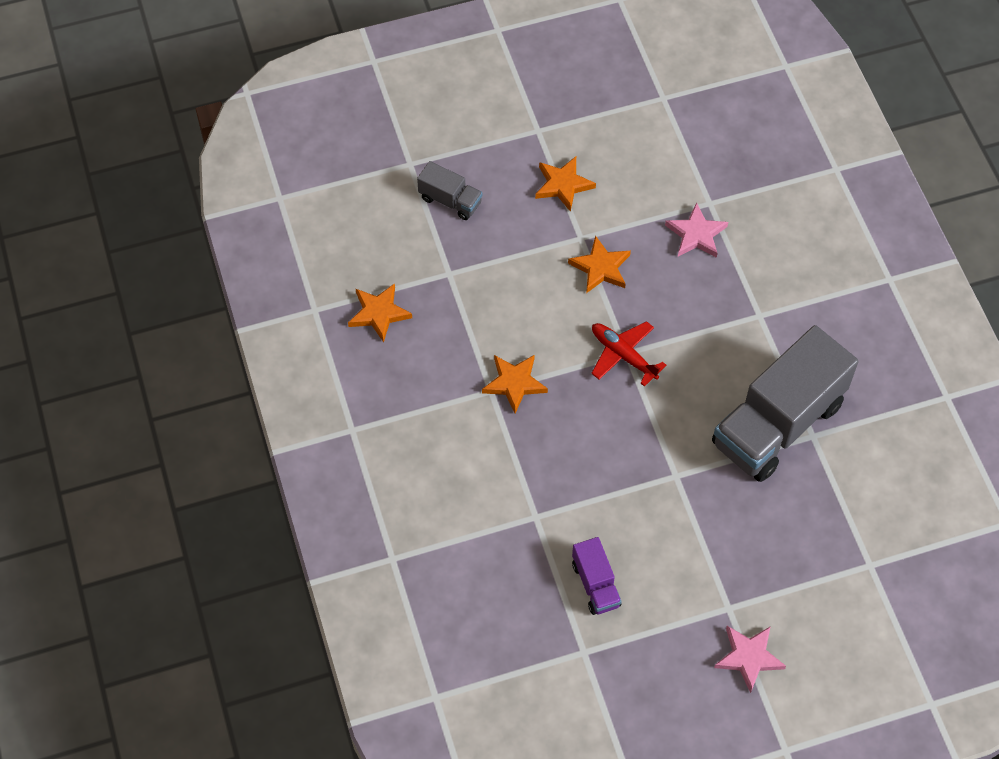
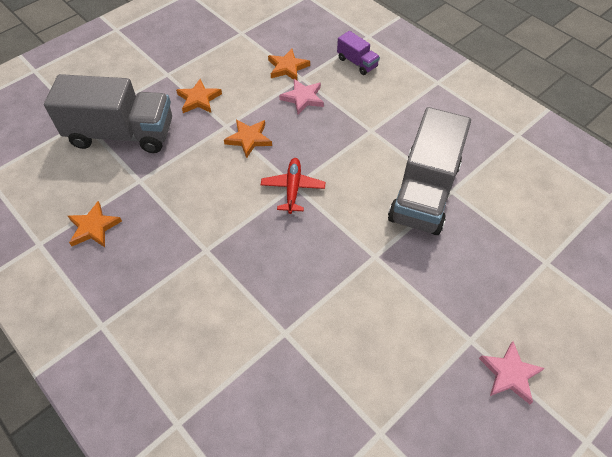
camera: 25 degrees left, 5 degrees down
(450, 200) = (121, 134): grey truck -> grey truck, size x2.21
(514, 383) = (221, 238): orange star -> orange star (287, 67)
(595, 584) = (360, 368): purple truck -> purple truck (357, 63)
(623, 355) = (293, 188): red plane -> red plane turned 75 degrees clockwise

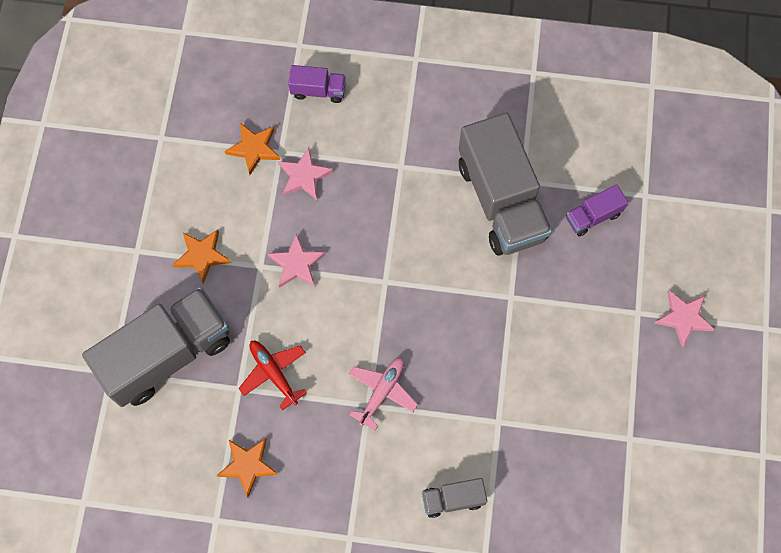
camera: 40 degrees left, 15 degrees up
(197, 360) = (452, 499): none -> grey truck
(223, 249) = (382, 391): none -> pink plane
(249, 139) = (297, 264): orange star -> pink star
(293, 188) = (386, 285): red plane -> red plane (273, 373)
(489, 248) = (593, 216): none -> purple truck

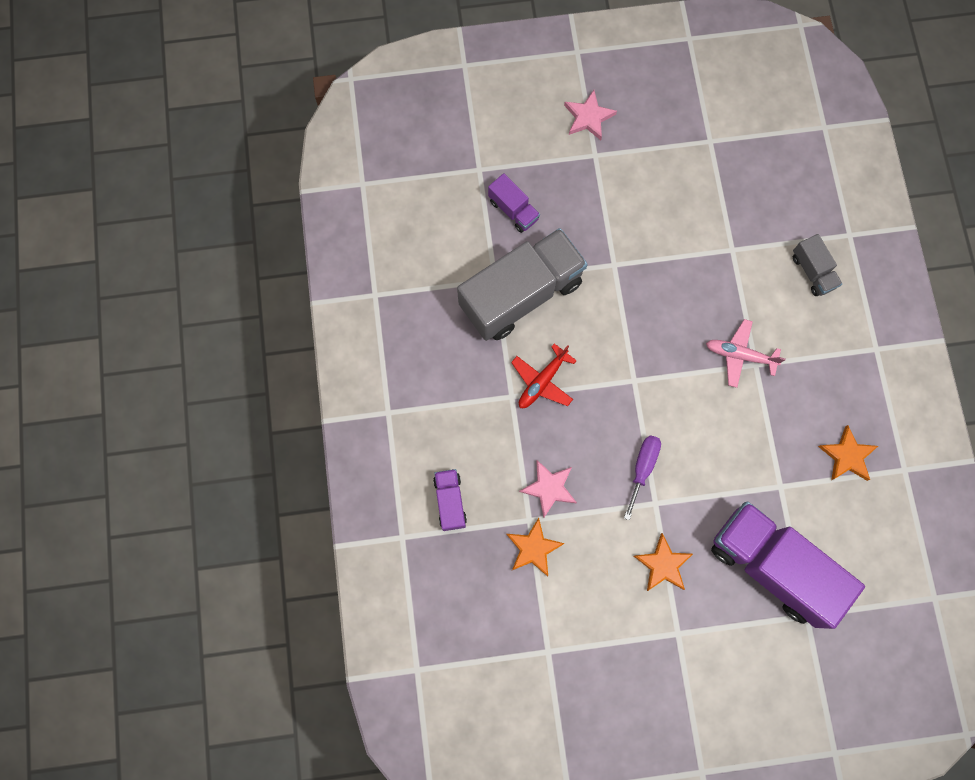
camera: 105 degrees left, 5 degrees up
(167, 355) = (772, 566): grey truck -> purple truck
(273, 373) = (755, 458): red plane -> red plane (542, 381)
(297, 264) = (642, 468): pink star -> purple screwdriver

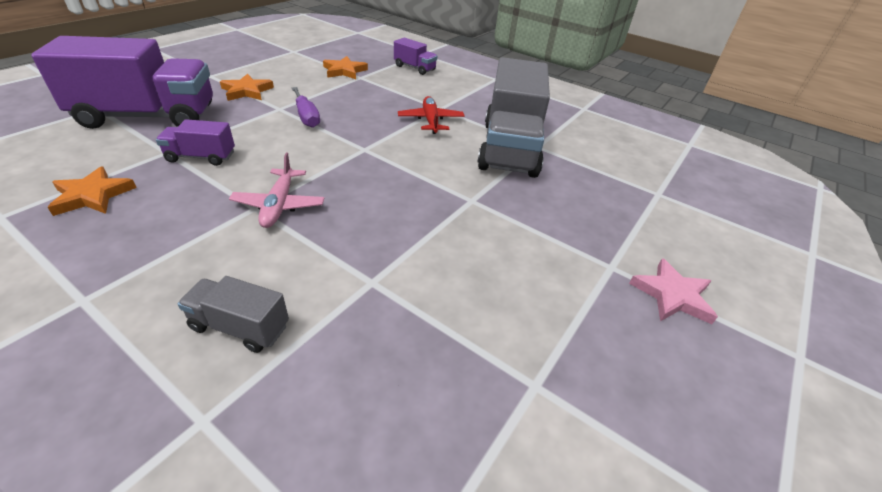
camera: 130 degrees right, 35 degrees down
(513, 210) = (594, 186): purple truck -> purple truck (201, 157)
(549, 488) = (363, 89): pink star -> none
(739, 355) = (279, 205): pink plane -> pink plane turned 120 degrees clockwise

